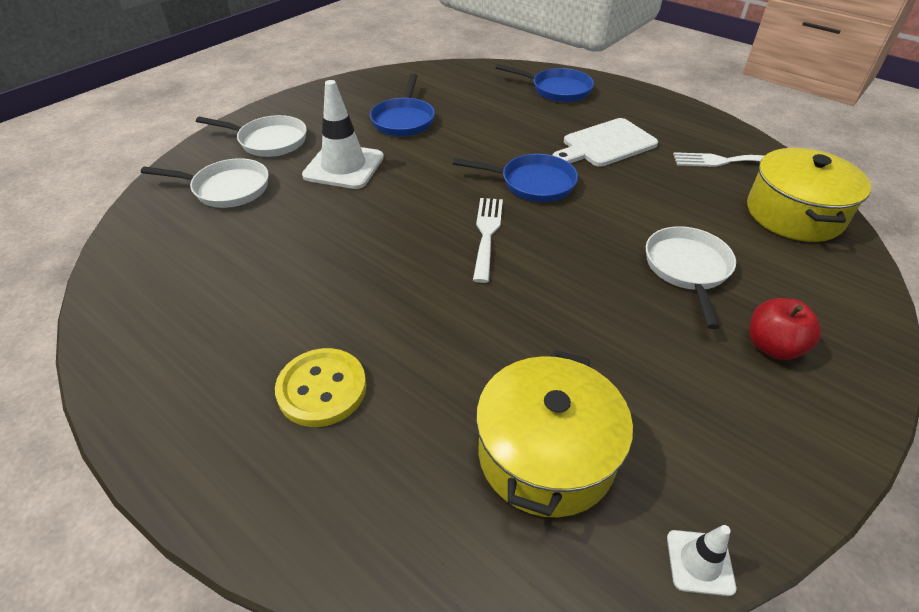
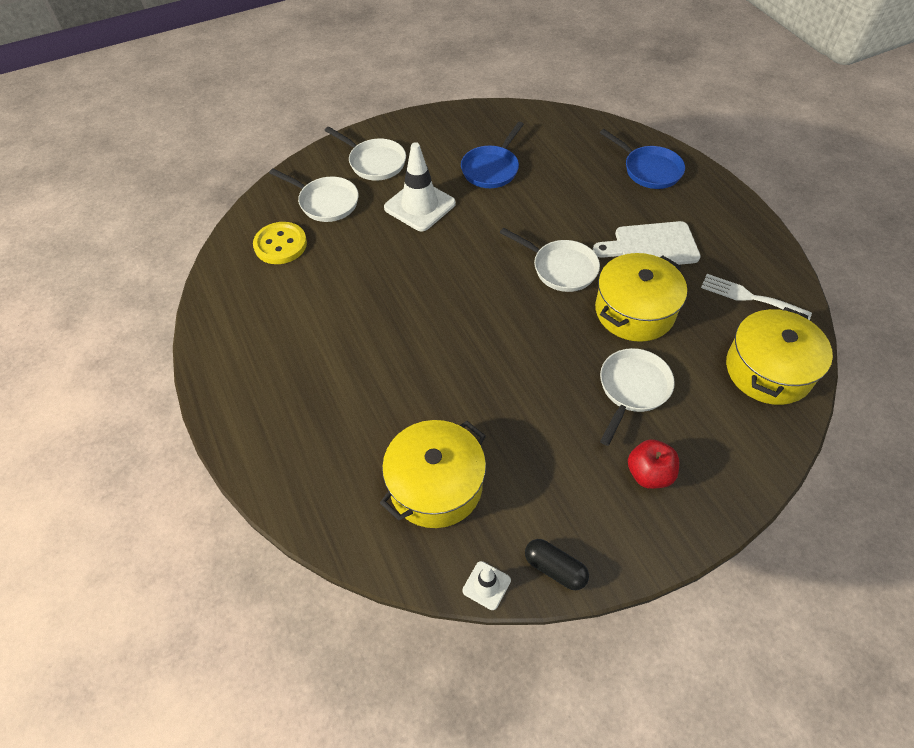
camera: 25 degrees right, 10 degrees up
(322, 389) = (321, 389): yellow button -> yellow button (280, 245)
(487, 233) = (495, 305): white fork -> none
(532, 183) = (561, 268): blue pan -> white pan
(633, 200) = (634, 311): none -> yellow pot
(763, 499) = (555, 569): none -> black capsule

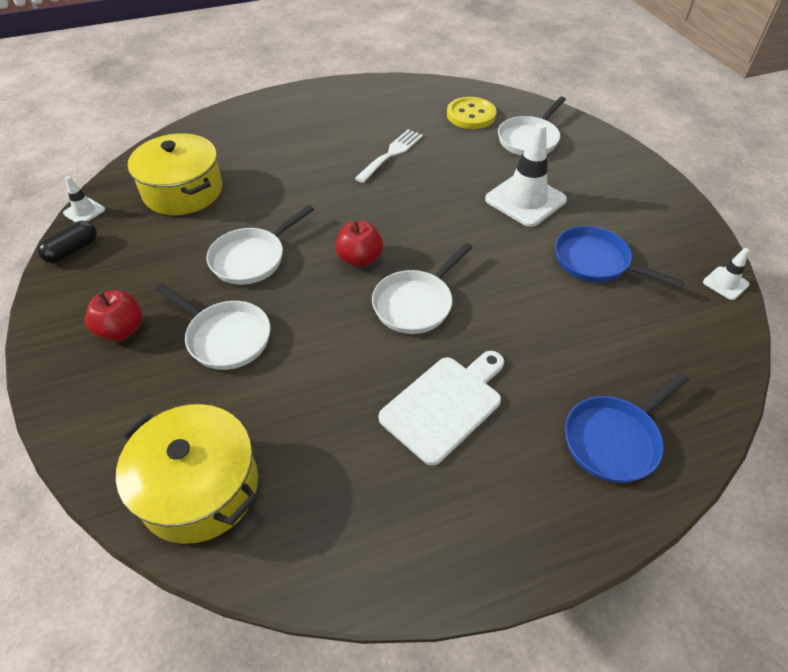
camera: 95 degrees right, 5 degrees down
(374, 162) = (596, 171): white pan -> white pan (252, 258)
(501, 110) = (725, 283): none -> white traffic cone
(516, 310) = (360, 259): none -> red apple
(634, 311) = (334, 362): yellow pot -> none
(651, 246) = (445, 404): white cutting board -> white cutting board turned 45 degrees clockwise
(749, 297) = (329, 505): white fork -> white fork (391, 154)

